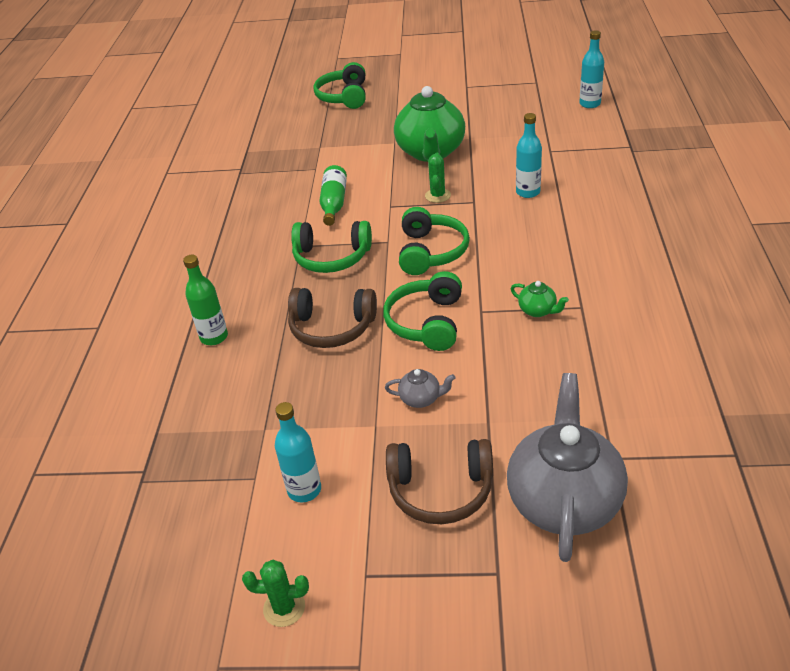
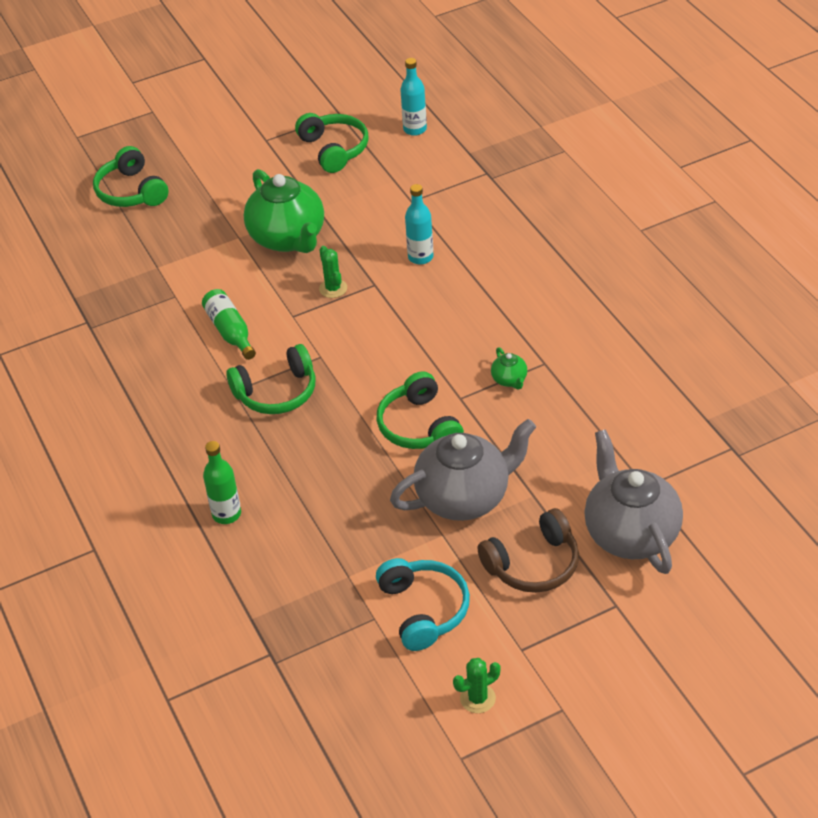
camera: 30 degrees left, 5 degrees up
(304, 490) = (424, 610): turquoise bottle -> turquoise headphones
(332, 328) = (335, 463): brown headphones -> none
(421, 399) = (464, 497): grey teapot -> grey teapot, size x2.41
(431, 252) = (372, 353): green headphones -> green headphones (334, 149)
(538, 310) = (509, 380): green teapot -> green teapot turned 60 degrees clockwise

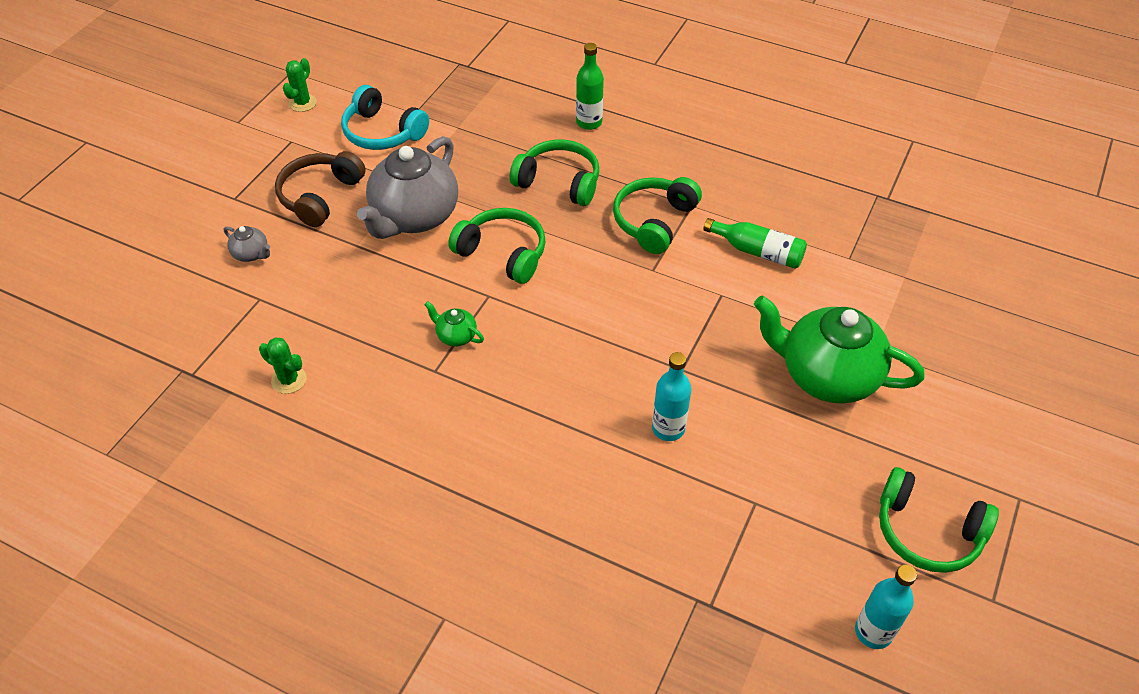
camera: 140 degrees right, 5 degrees up
(131, 191) = (1049, 343): green headphones -> green headphones (559, 182)
(333, 288) = (716, 343): green cactus -> green cactus (289, 380)
(630, 533) = (251, 254): grey teapot -> grey teapot, size x0.41

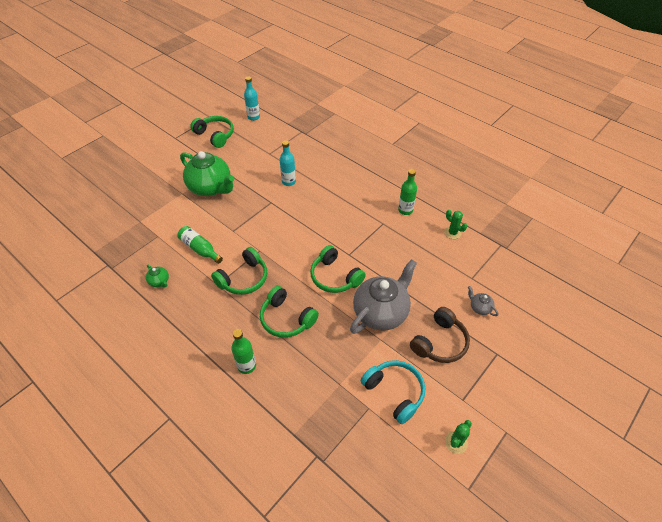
camera: 165 degrees left, 0 degrees up
(390, 412) = (405, 210): none -> green bottle
(456, 336) = (370, 237): green teapot -> green teapot (159, 281)

